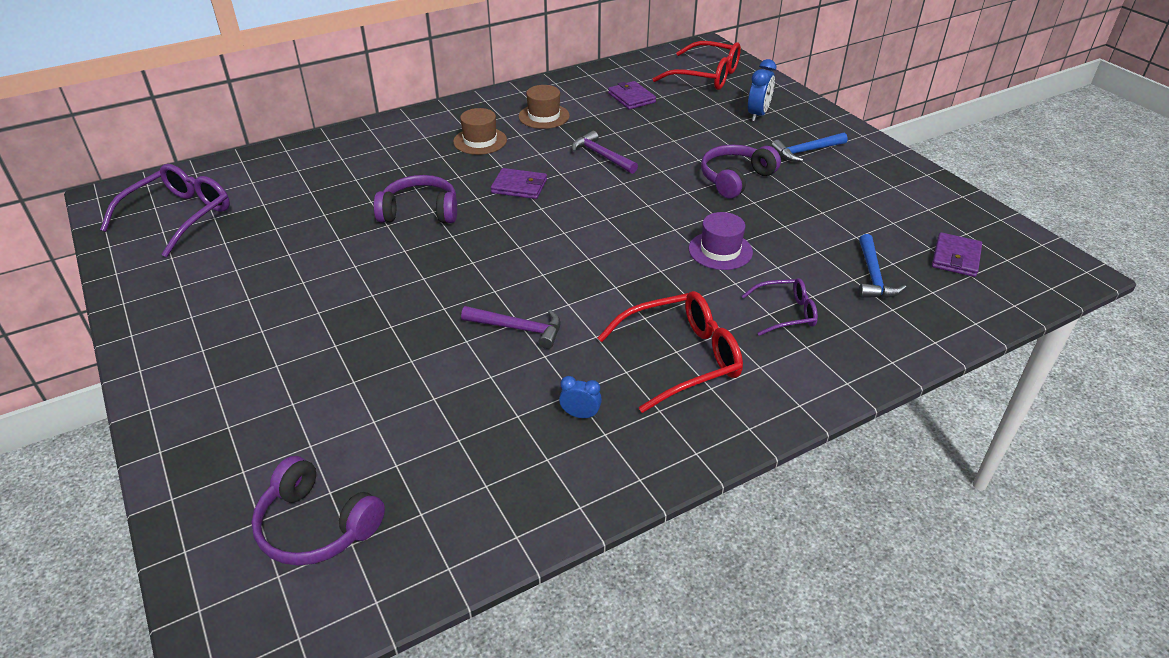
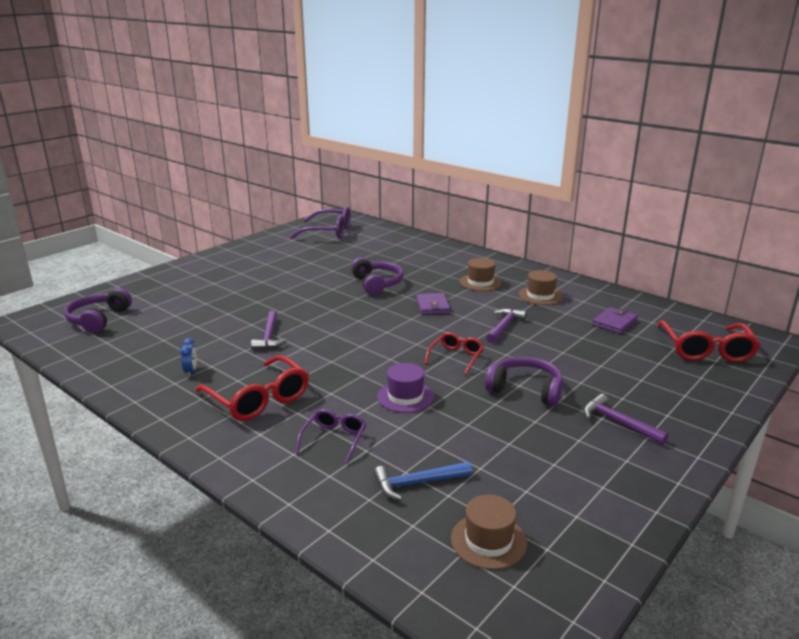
camera: 70 degrees right, 15 degrees down
(652, 200) = (456, 357): none -> red glasses
(758, 115) = (662, 387): blue clock -> none
(786, 313) = (334, 439): purple glasses -> purple glasses turned 135 degrees counterclockwise
(806, 151) = (618, 422): blue hammer -> purple hammer
(955, 257) = (488, 541): purple wallet -> brown hat

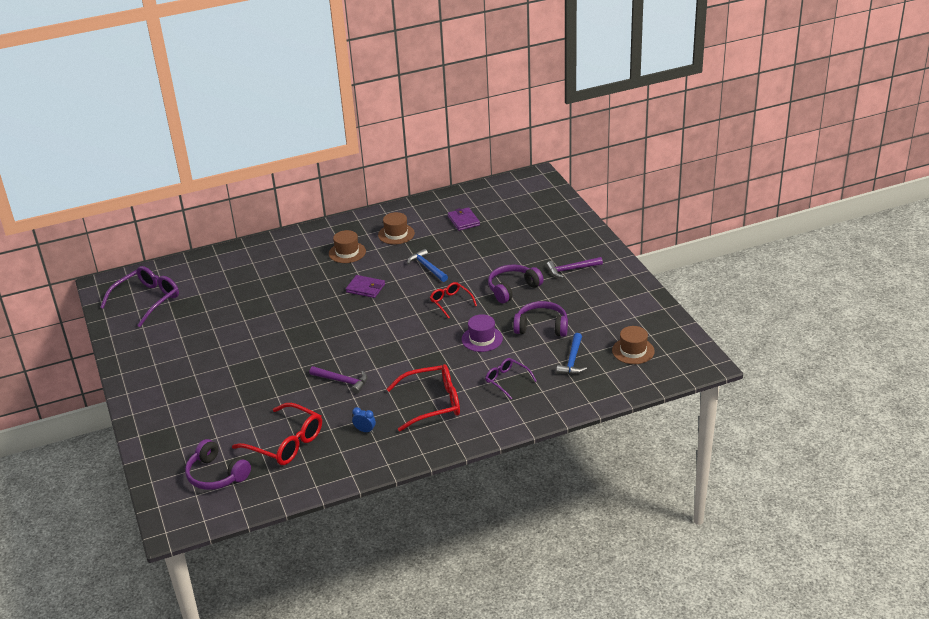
camera: 60 degrees left, 10 degrees up
(377, 283) = (297, 303): purple headphones -> purple headphones (541, 327)
(504, 326) = (427, 267): purple hammer -> blue hammer
(706, 350) = (526, 203): red glasses -> red glasses (286, 443)

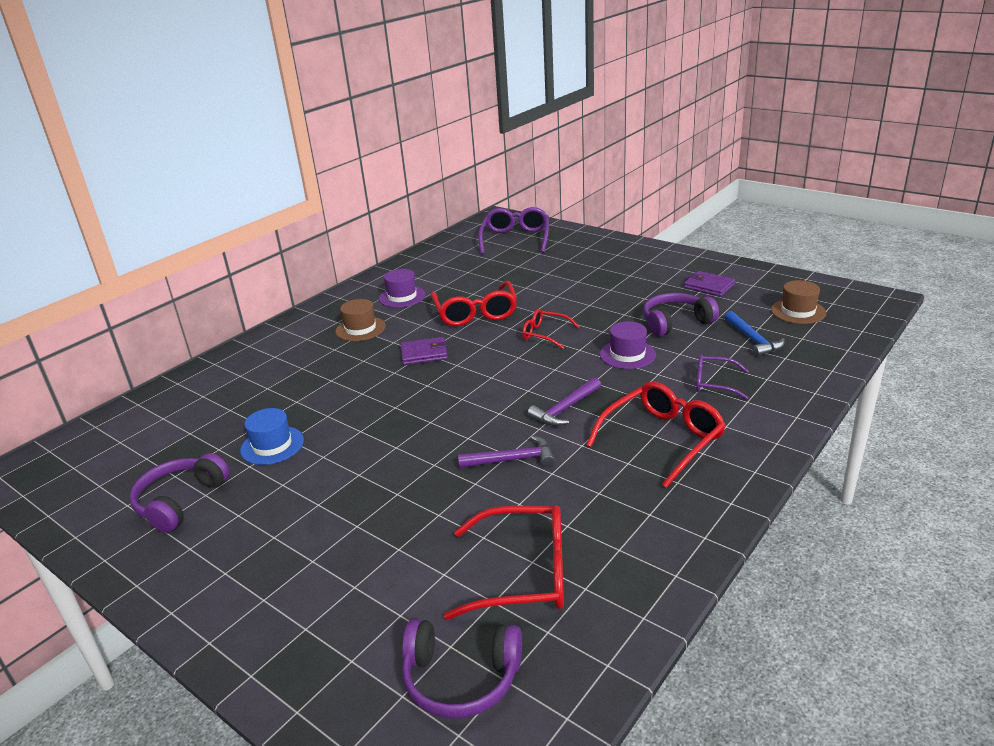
camera: 30 degrees left, 5 degrees down
(148, 300) = (108, 467): purple glasses -> purple glasses (515, 239)
(233, 320) = (272, 445): none -> blue hat
(365, 430) = (618, 507): blue clock -> none
(396, 234) = (402, 297): brown hat -> purple hat
(427, 267) = (476, 313): blue hammer -> red glasses
(463, 221) = (465, 266): purple wallet -> purple wallet (709, 286)
(512, 289) = (596, 302): purple headphones -> purple headphones (180, 501)
(571, 270) = (634, 270): purple hammer -> purple hammer (565, 409)

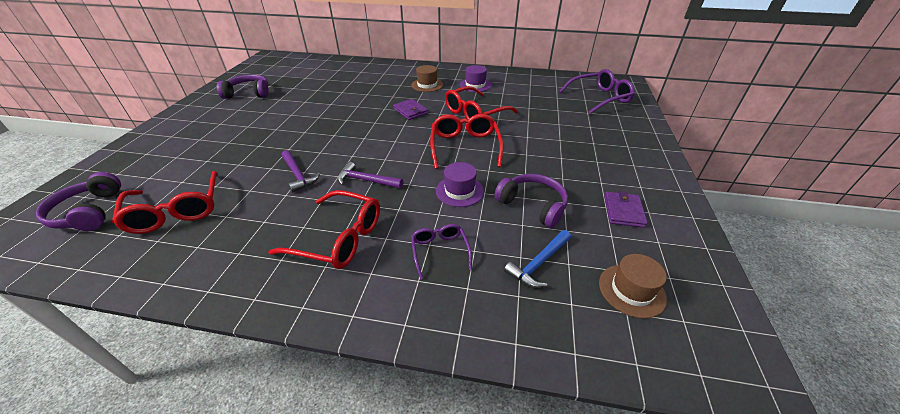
camera: 60 degrees right, 10 degrees up
(272, 445) = (298, 99): blue hat -> none
(544, 334) = (465, 146): red glasses -> red glasses, size x1.72

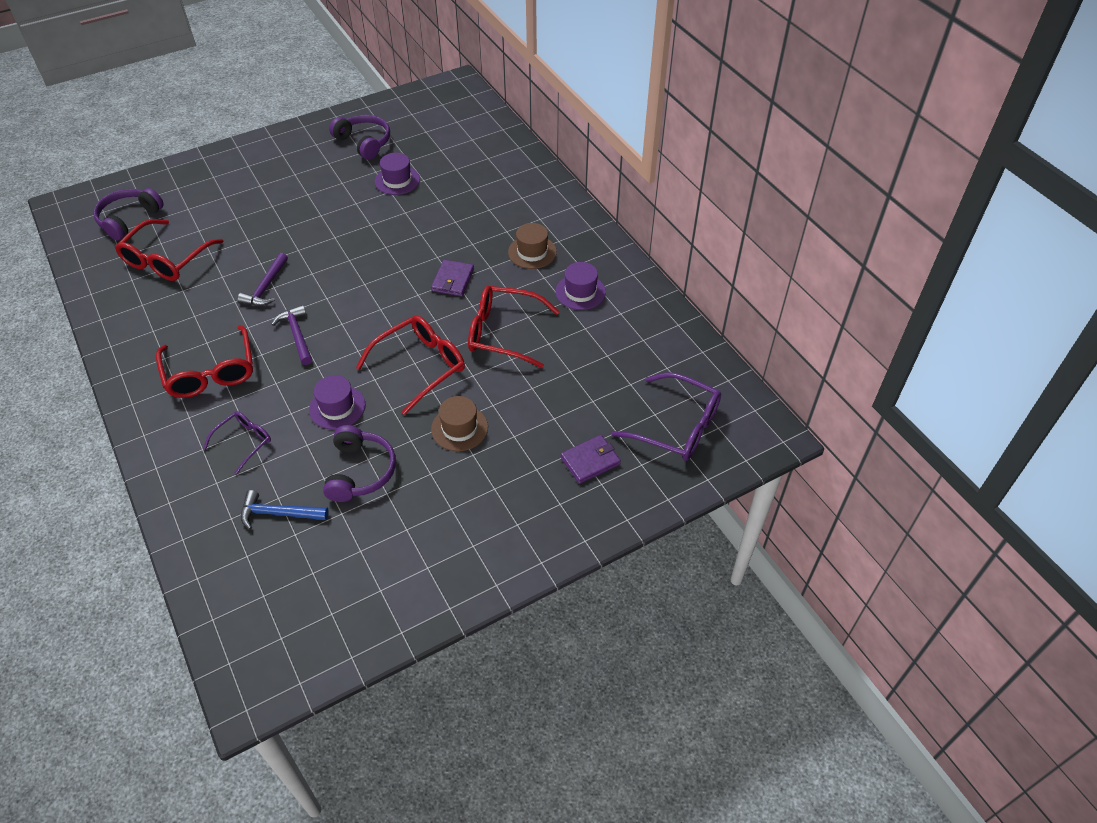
camera: 50 degrees right, 10 degrees up
(301, 96) = (397, 180): none -> purple hat
(623, 211) = (410, 546): purple wallet -> purple wallet (590, 461)
(631, 290) = (293, 590): brown hat -> brown hat (459, 428)

